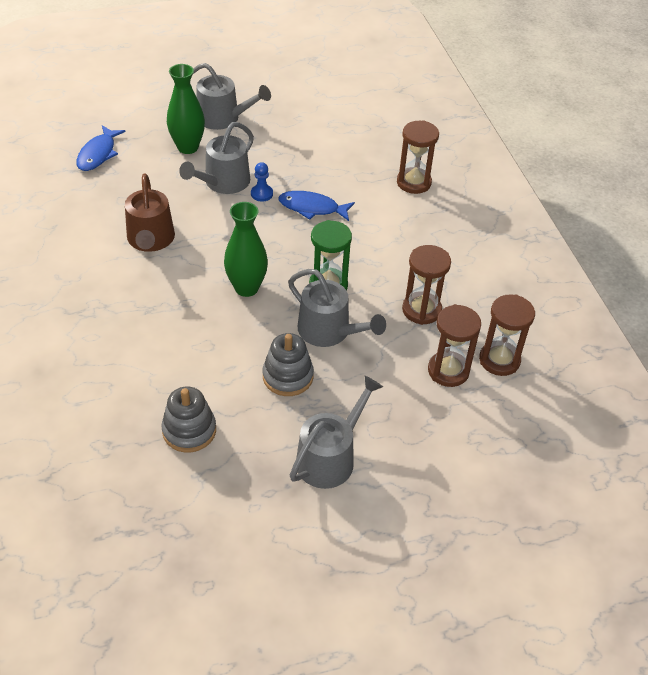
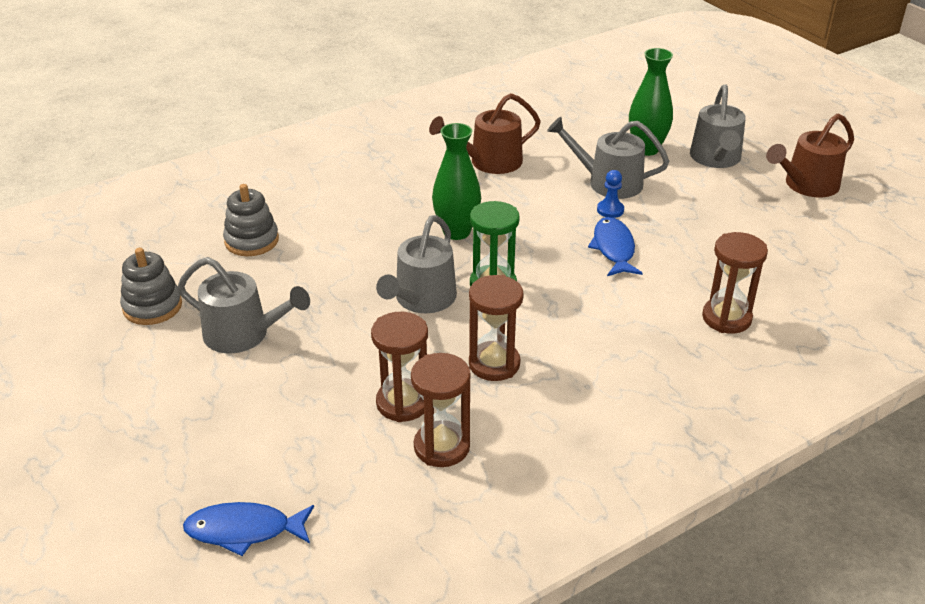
camera: 75 degrees right, 10 degrees down
(98, 154) = (591, 105): blue fish -> blue fish (244, 530)
(282, 91) = (807, 185): none -> brown watering can
(288, 376) = (343, 284): grey stacking toy -> grey stacking toy (152, 307)

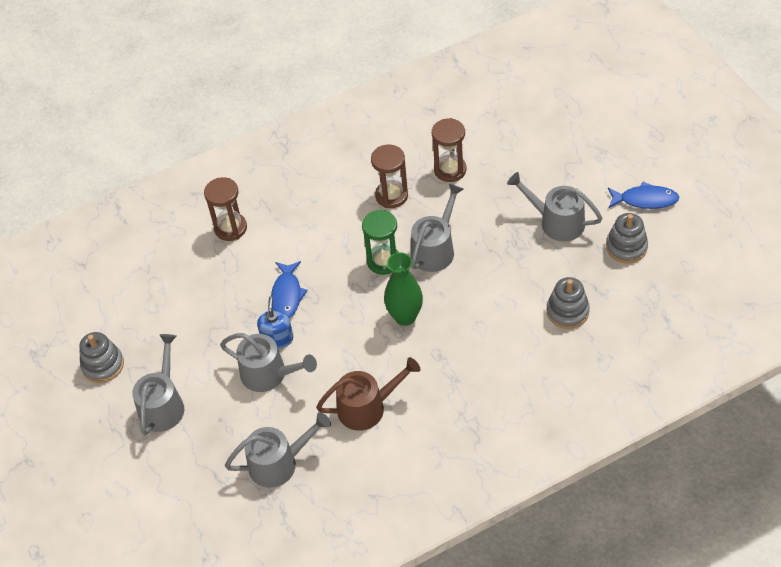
camera: 170 degrees left, 15 degrees up
(244, 530) = (532, 100): blue fish -> blue fish (645, 200)
(441, 447) = (428, 142): brown hourglass -> none
(572, 125) = (278, 463): none -> grey watering can
(610, 210) = (277, 339): blue pawn -> blue soap dispenser
(646, 149) = (220, 421): green vase -> none
(807, 185) = (103, 365): brown watering can -> grey stacking toy

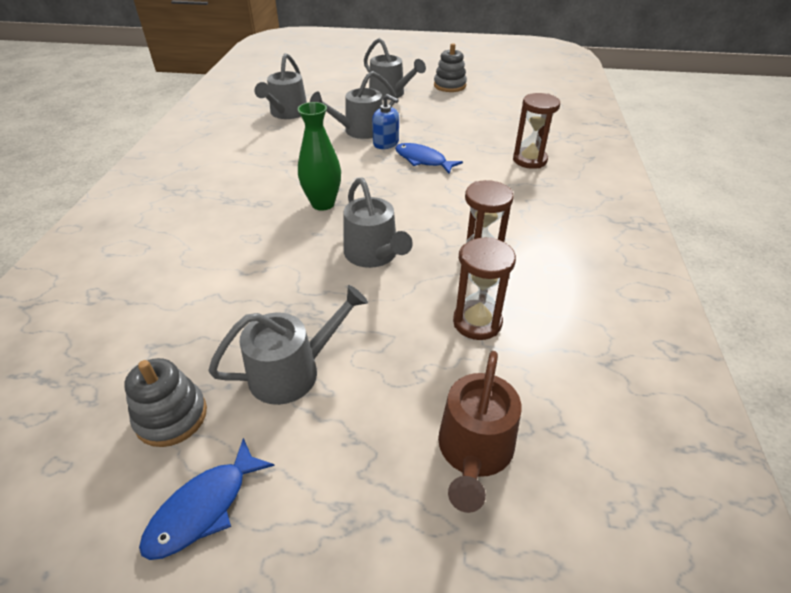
camera: 120 degrees right, 10 degrees down
(367, 407) = (271, 155): brown watering can -> brown watering can (474, 451)
(383, 261) = (398, 218): green hourglass -> none
(567, 311) = (179, 303): grey stacking toy -> none

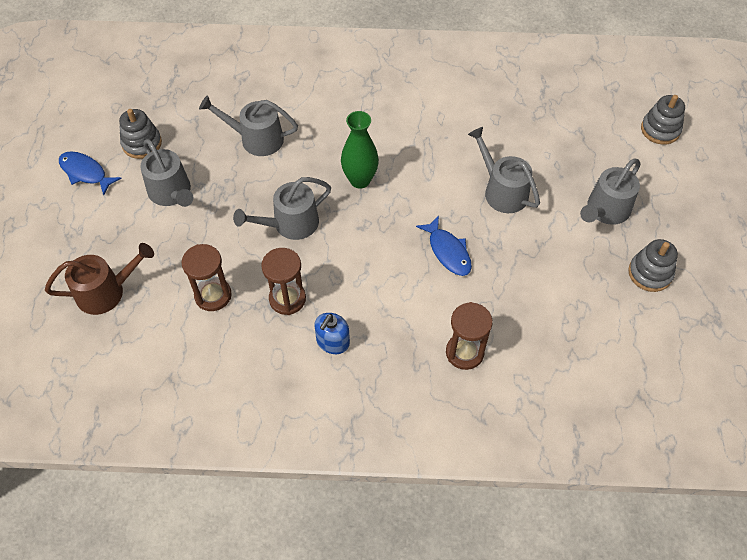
camera: 85 degrees right, 15 degrees up
(287, 113) = (529, 123): grey watering can -> grey watering can (256, 139)
(317, 68) = (660, 130): none -> grey stacking toy
(386, 143) = (478, 217): blue soap dispenser -> blue soap dispenser (332, 342)
(423, 160) = (448, 251): blue fish -> blue fish turned 120 degrees clockwise
(474, 451) = (106, 292): brown watering can -> brown watering can turned 150 degrees clockwise

